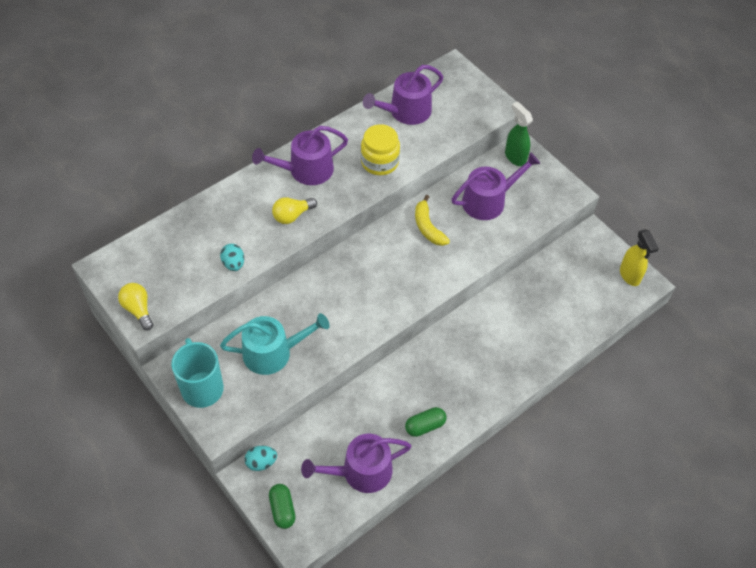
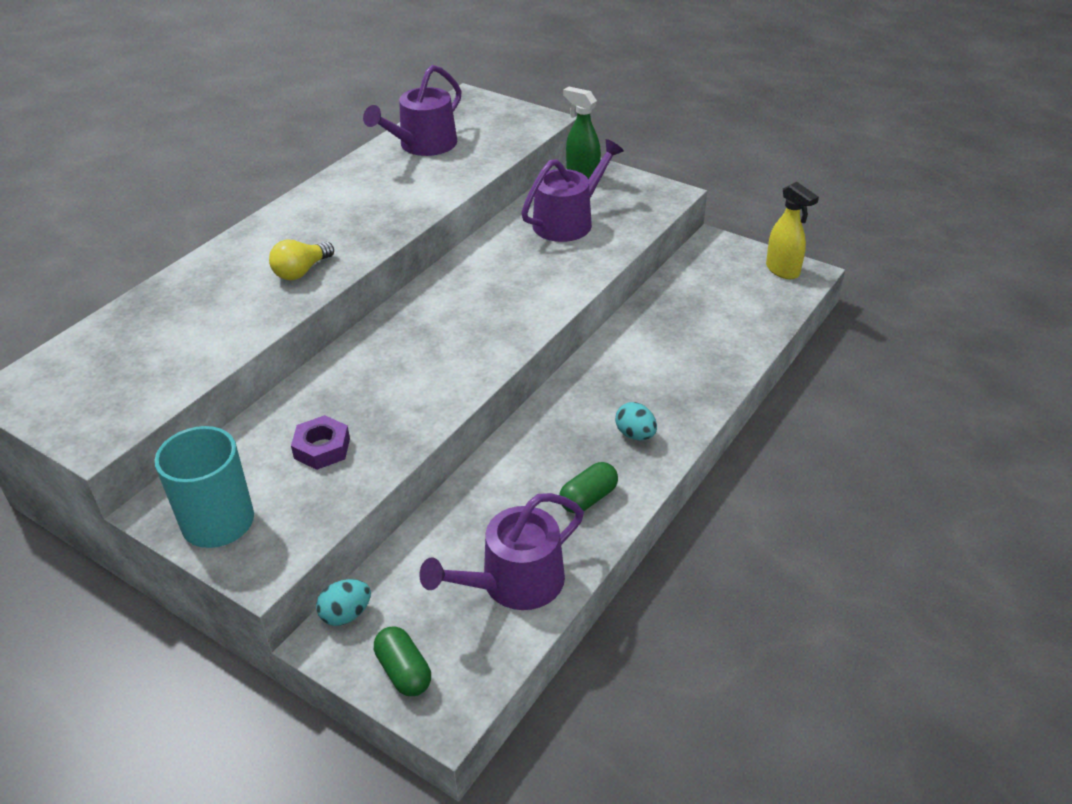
camera: 15 degrees left, 15 degrees down
(138, 310) = (82, 427): yellow light bulb -> none
(233, 264) = (227, 340): turquoise egg -> turquoise egg (635, 434)
(273, 352) = (322, 448): turquoise watering can -> purple nut
(305, 170) = (305, 223): purple watering can -> none
(379, 162) = (407, 196): yellow jar -> none
(428, 227) = (498, 263): yellow banana -> none

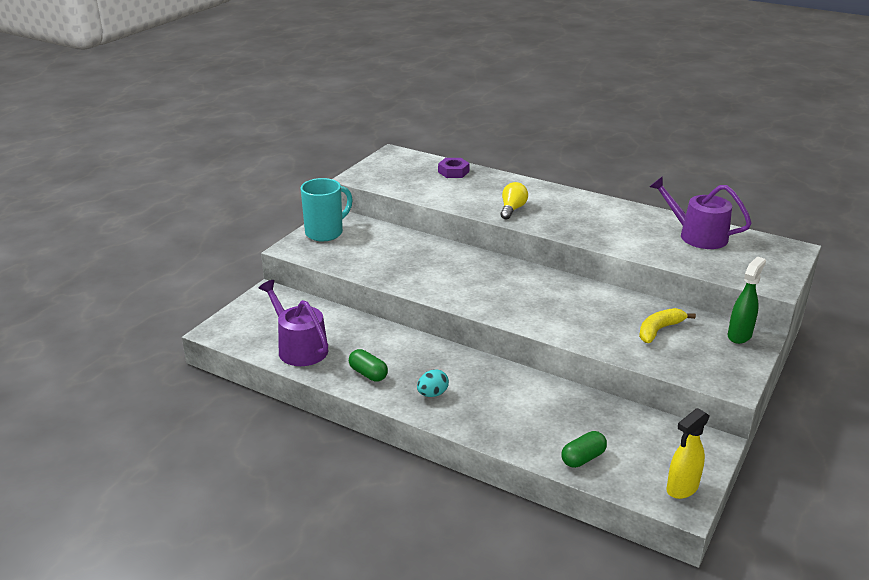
camera: 85 degrees right, 10 degrees down
(301, 271) = (512, 209): yellow light bulb -> yellow light bulb turned 75 degrees clockwise
(322, 448) = (379, 254): purple nut -> purple nut (453, 172)
(346, 614) = (284, 296): turquoise egg -> none
(404, 671) = (243, 316): green capsule -> green capsule (583, 458)
(568, 221) = (659, 330): purple watering can -> yellow banana

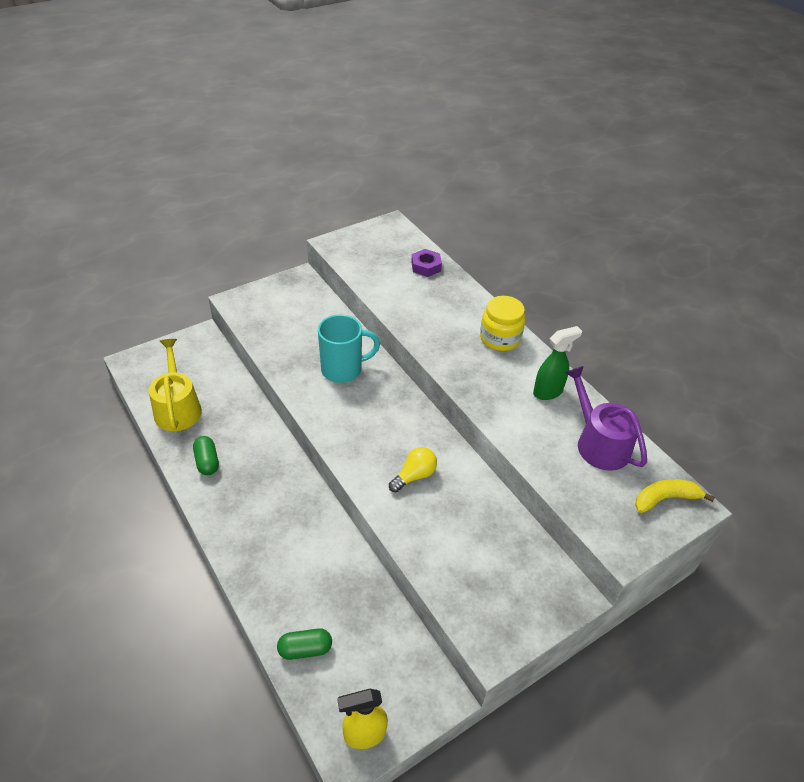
camera: 25 degrees right, 15 degrees up
(299, 348) = (177, 408): purple watering can -> yellow watering can
(325, 232) = (277, 293): turquoise mug -> turquoise mug (343, 369)
(432, 394) = (240, 509): turquoise egg -> none
(512, 209) = (439, 335): yellow light bulb -> yellow light bulb (414, 476)
(561, 198) = (500, 338): none -> yellow jar
(659, 330) = (478, 540): yellow banana -> yellow banana (665, 499)
(739, 335) = (556, 585): green spray bottle -> green spray bottle (548, 392)

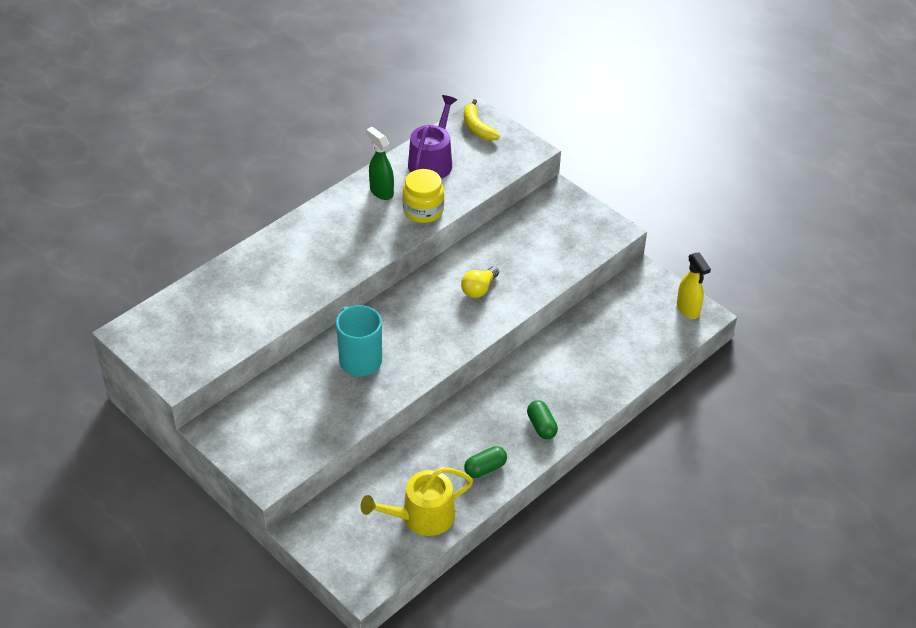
camera: 100 degrees left, 0 degrees up
(305, 649) = (641, 353): green capsule -> green capsule (541, 426)
(414, 476) = (479, 289): yellow light bulb -> yellow light bulb turned 90 degrees counterclockwise
(426, 266) = (209, 292): purple nut -> none
(500, 338) = (316, 226): yellow jar -> yellow jar (423, 210)
(599, 443) = (432, 161): purple watering can -> purple watering can turned 150 degrees clockwise

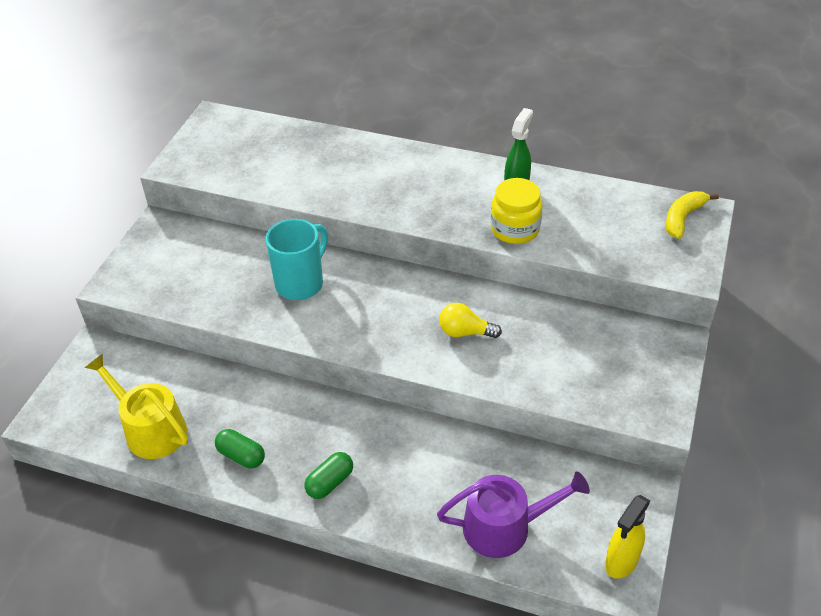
camera: 65 degrees right, 0 degrees up
(432, 161) = (596, 206): purple watering can -> purple watering can (505, 527)

